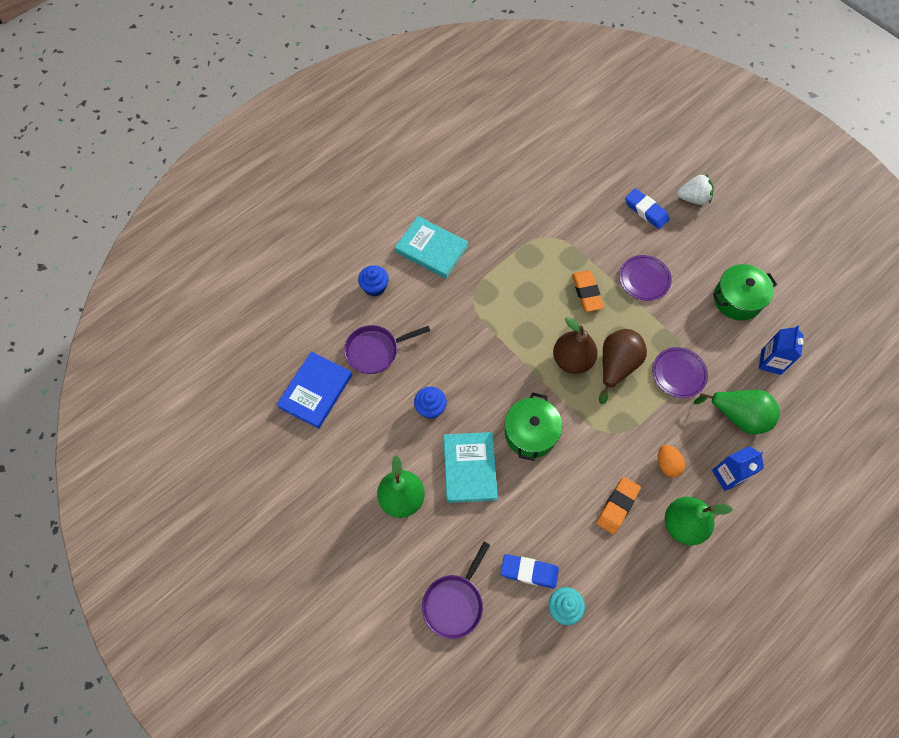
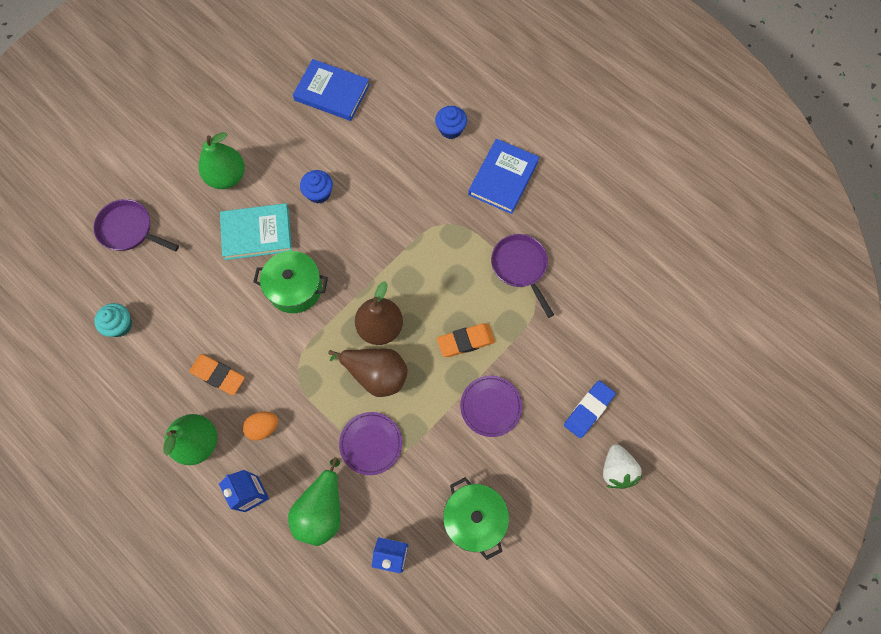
camera: 85 degrees right, 5 degrees up
(375, 351) = (378, 138): purple pan -> purple pan (520, 267)
(431, 249) = (503, 178): turquoise book -> blue book
(529, 571) = (155, 293): blue eraser -> none

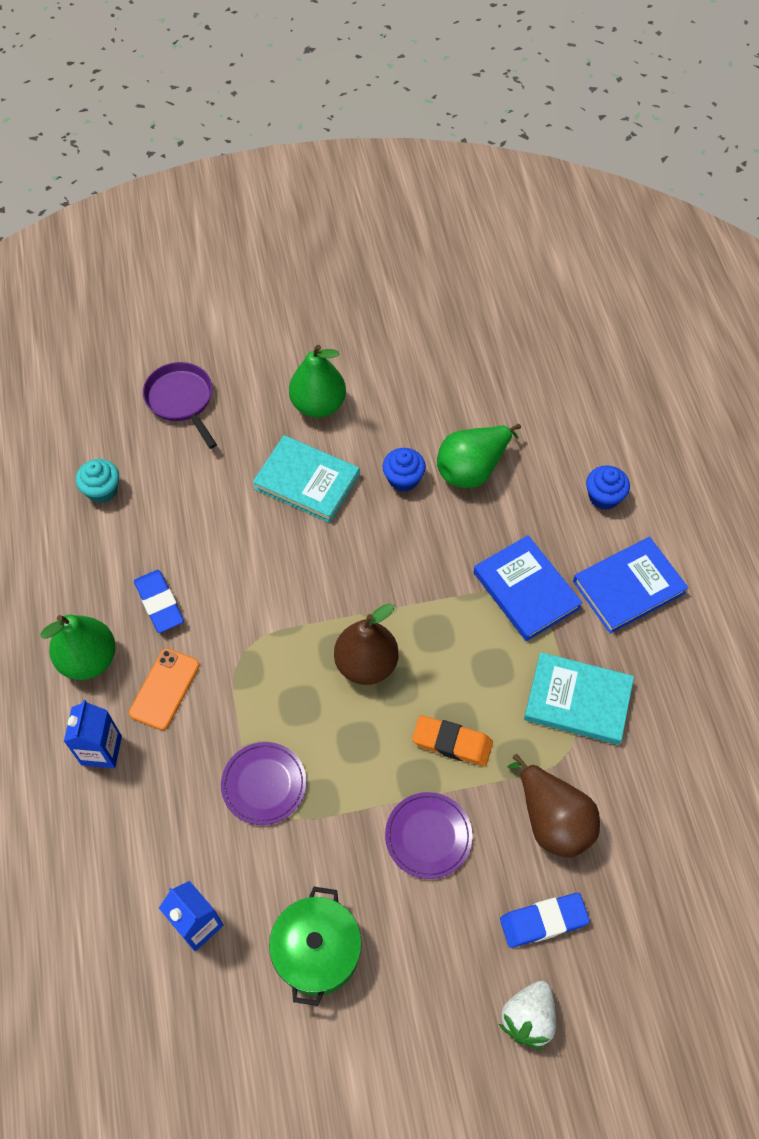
camera: 35 degrees right, 10 degrees down
(218, 375) = (159, 603): orange eraser -> blue eraser
(263, 427) = (164, 689): orange egg -> orange phone
(295, 288) = (305, 563): green pot -> none
(321, 510) = (159, 820): green pear -> green pear (472, 469)
(332, 92) = (495, 381): blue book -> blue book (526, 590)
(376, 374) = (324, 712): brown pear -> brown pear (552, 820)
(520, 267) = (577, 700): purple pan -> turquoise book

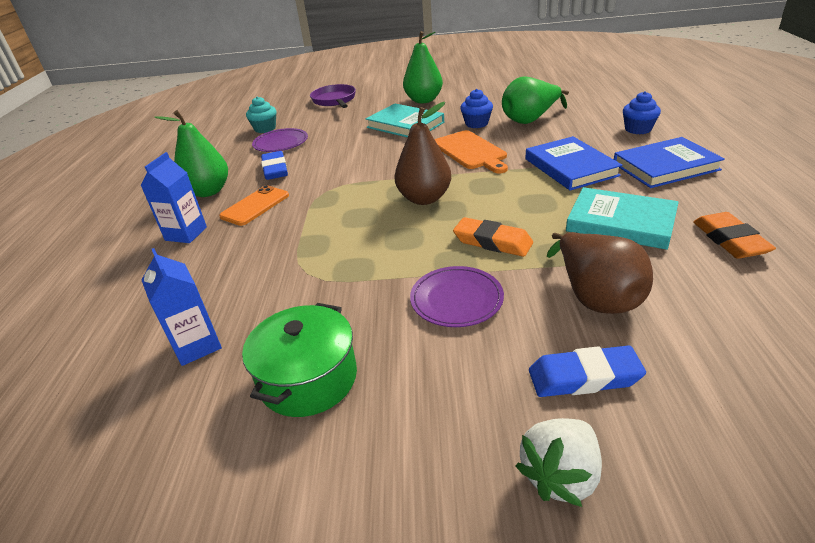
camera: 15 degrees right, 25 degrees down
(264, 784) = (309, 258): purple plate -> purple plate (281, 143)
(405, 554) = (470, 151): none -> orange cutting board
(676, 725) = (729, 240): none -> orange eraser

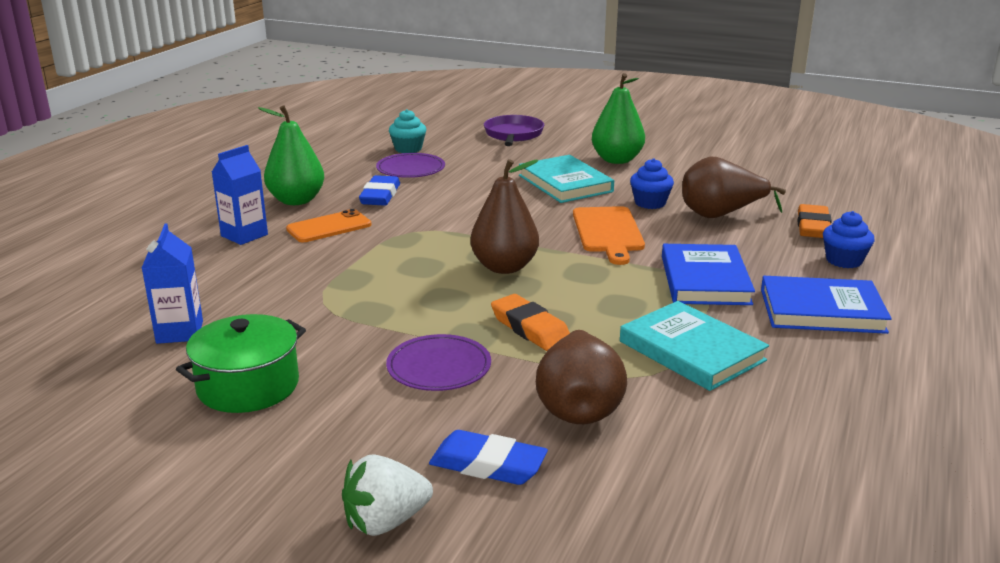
camera: 20 degrees right, 10 degrees down
(530, 120) = (721, 215): green pear -> brown pear
(729, 240) = (794, 404): orange eraser -> orange eraser (813, 227)

